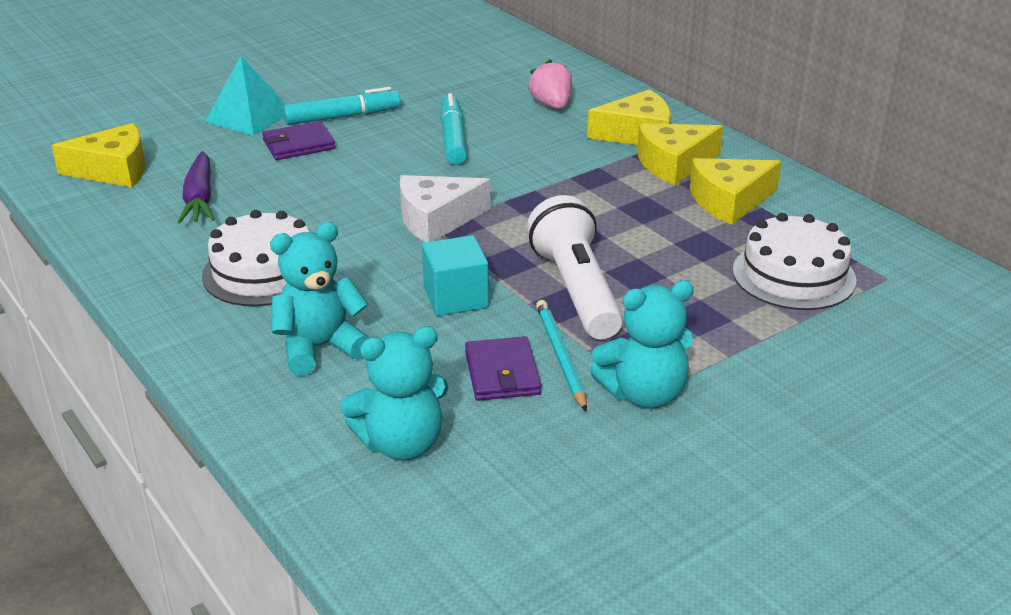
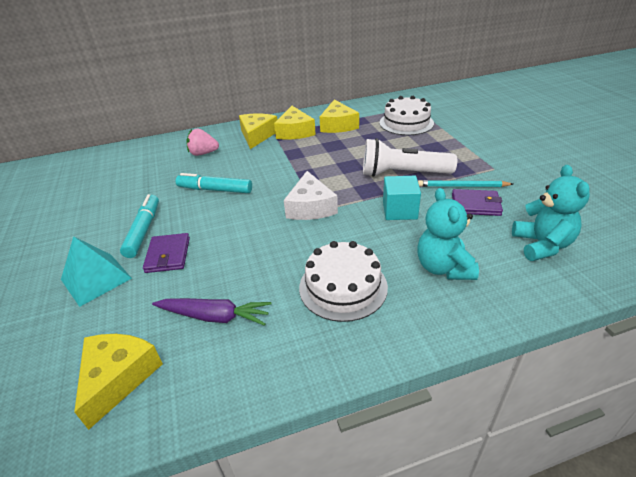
camera: 70 degrees left, 5 degrees up
(644, 394) = (494, 169): turquoise teddy bear -> none

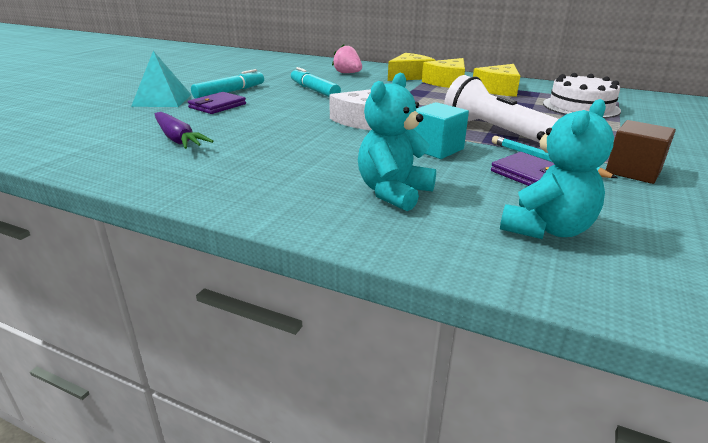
camera: 40 degrees right, 10 degrees down
(118, 378) = (82, 137): yellow cheese -> none
(343, 287) = (285, 164): white cake -> none
(506, 172) = (633, 171): none -> brown cube

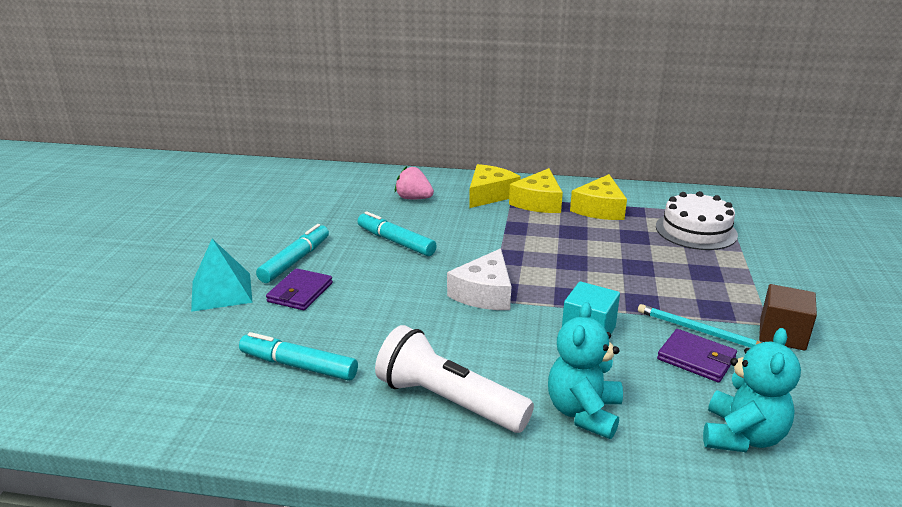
camera: 15 degrees left, 0 degrees up
(178, 139) = (299, 366): purple carrot -> turquoise marker
(495, 132) = (632, 291): white flashlight -> white flashlight (448, 401)

